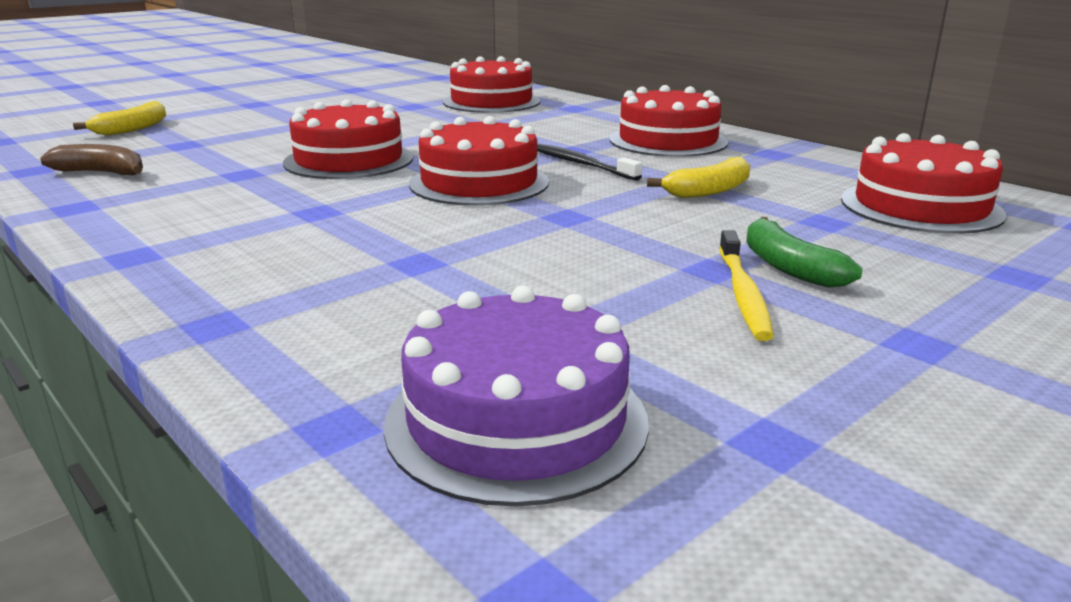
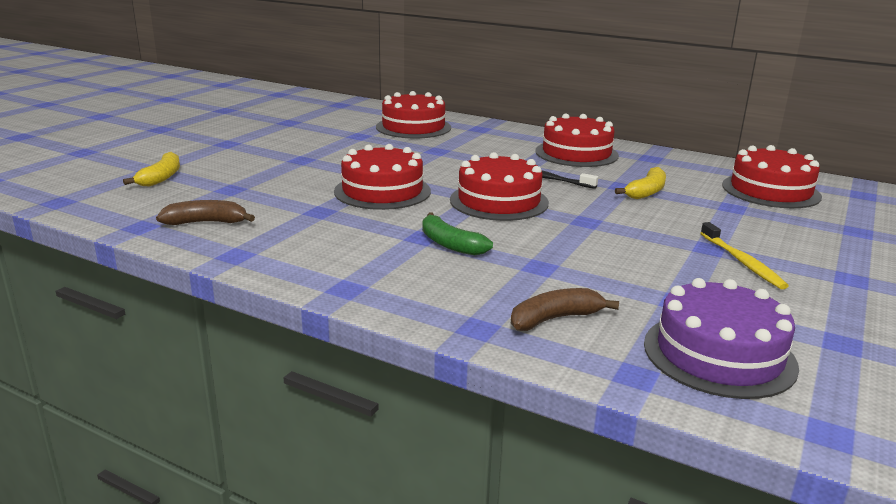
camera: 20 degrees left, 0 degrees up
(336, 329) = (555, 319): none -> brown banana
(788, 267) = (746, 241): green banana -> green banana (450, 244)

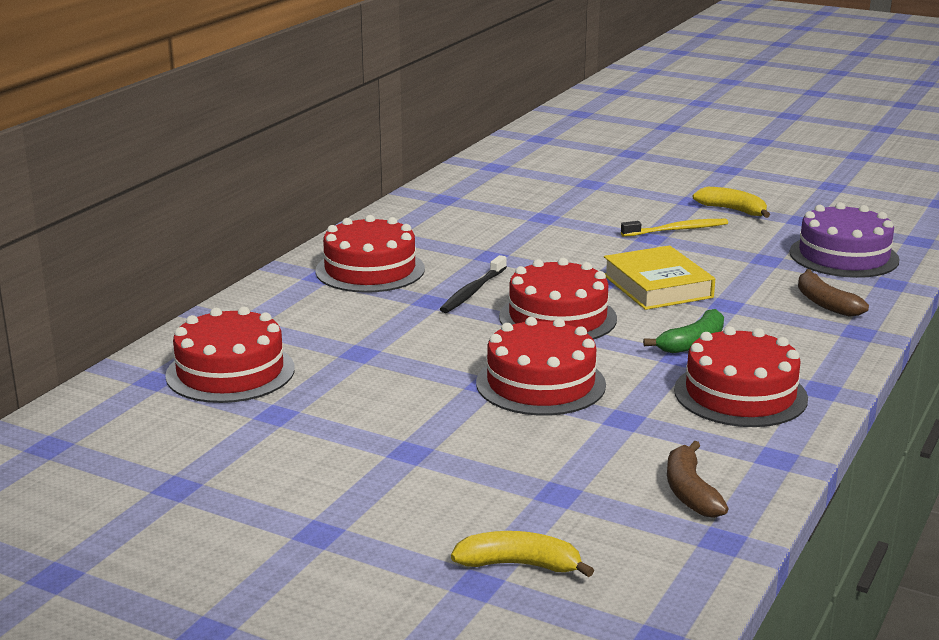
camera: 90 degrees left, 0 degrees up
(577, 240) = (657, 286): none -> yellow book
(646, 192) = (508, 247): yellow banana -> yellow banana (733, 210)
(770, 191) = (492, 197): red cake -> red cake (740, 394)

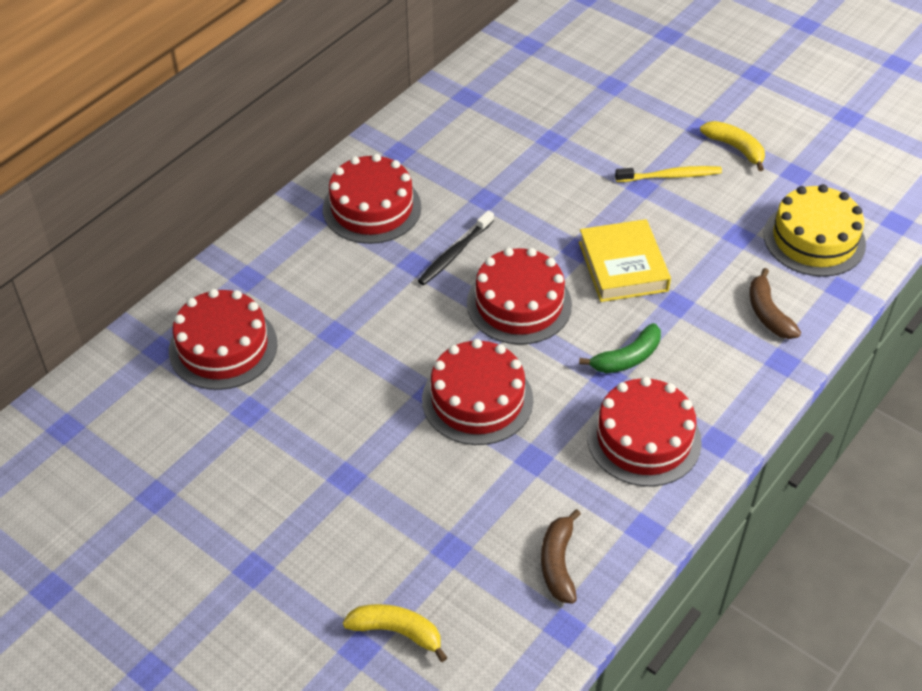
camera: 10 degrees right, 25 degrees up
(844, 256) = (814, 239): purple cake -> yellow cake

